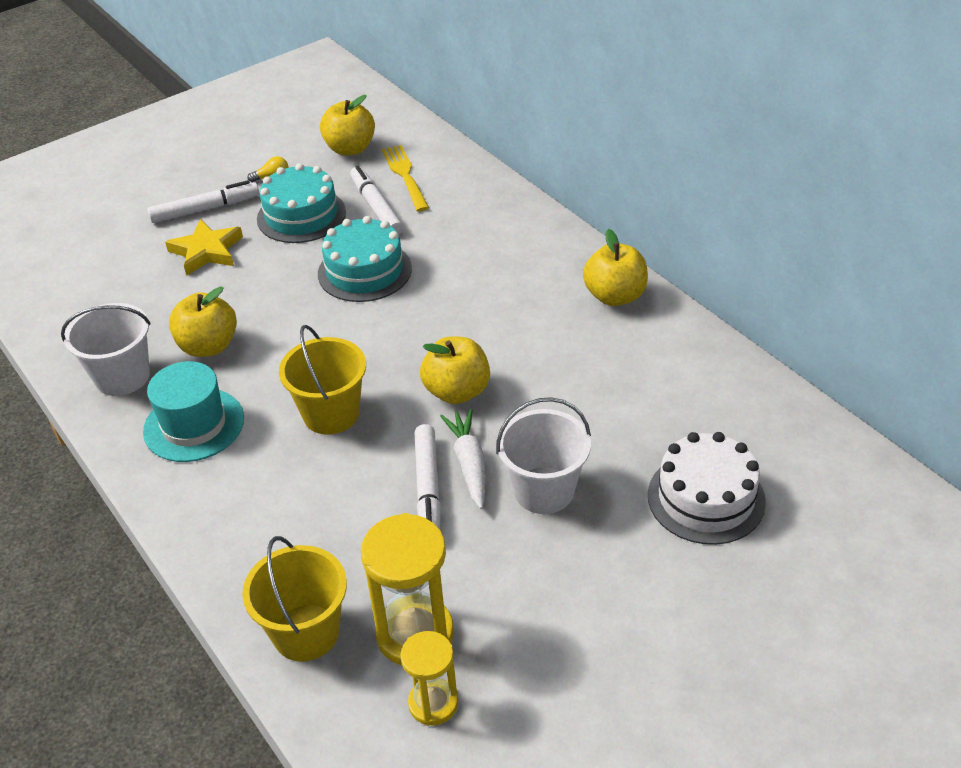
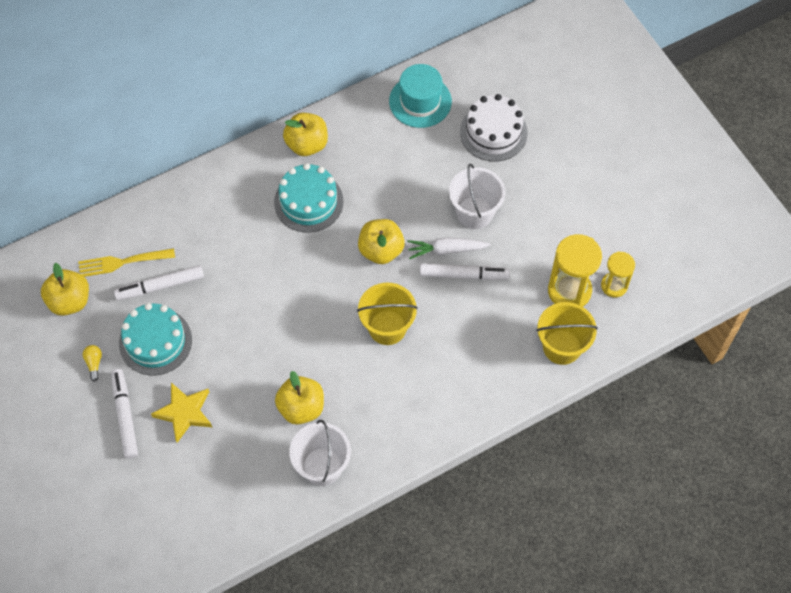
camera: 85 degrees left, 20 degrees up
(194, 425) = (381, 414): turquoise hat -> turquoise hat (420, 101)
(364, 271) = (239, 299): turquoise cake -> turquoise cake (308, 202)

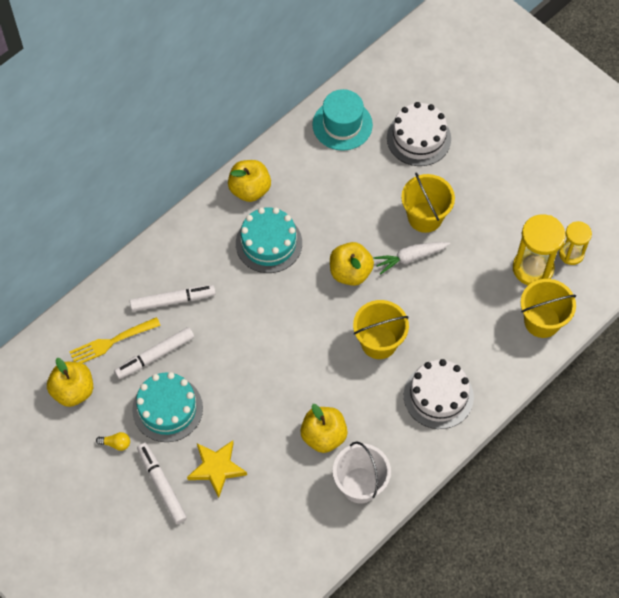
camera: 15 degrees left, 0 degrees up
(94, 363) = (116, 443): yellow light bulb -> yellow light bulb turned 120 degrees clockwise
(430, 396) = (438, 396): none -> white cake
(463, 275) = (433, 277): white marker -> white marker (173, 300)
(474, 212) = (425, 217): white bucket -> yellow bucket

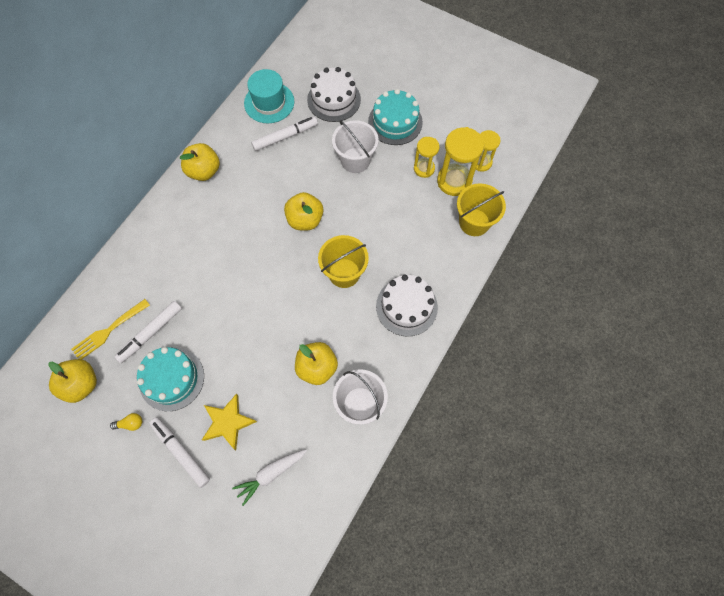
camera: 15 degrees left, 5 degrees up
(173, 300) = (157, 280): white marker -> white marker (285, 136)
(269, 243) = (230, 211): turquoise cake -> turquoise cake (395, 122)
(410, 258) = (352, 196): white carrot -> white carrot (271, 474)
(425, 217) = (355, 160): yellow bucket -> white bucket
(502, 245) = (424, 168): none -> yellow hourglass

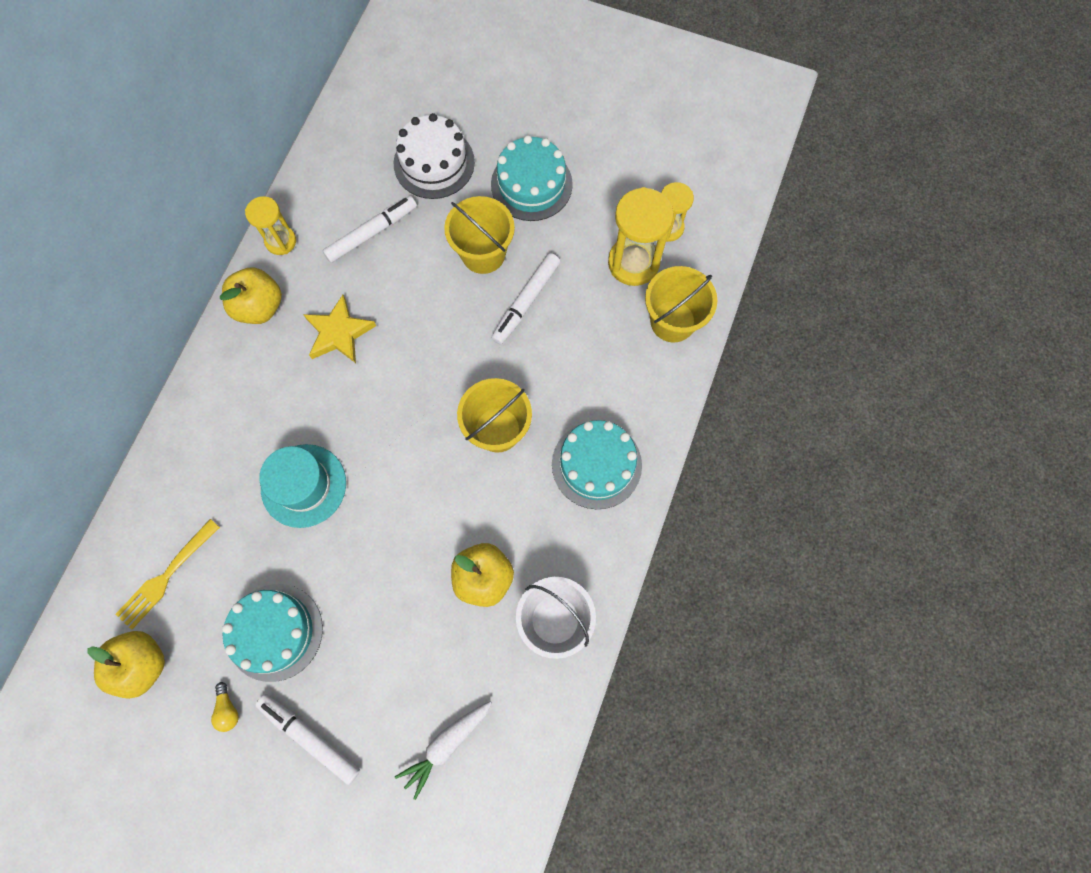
camera: 10 degrees left, 5 degrees up
(130, 423) = (228, 709): yellow light bulb -> yellow light bulb turned 90 degrees clockwise
(150, 333) = (230, 569): white marker -> white marker (526, 302)
(228, 422) = (370, 681): yellow star -> yellow star (339, 333)
(269, 102) = (337, 182): turquoise hat -> turquoise hat (303, 485)
(305, 220) = (425, 358): yellow apple -> none
(355, 160) = (483, 253): white bucket -> yellow bucket
(406, 306) = (596, 464): white cake -> turquoise cake
(424, 168) = (586, 250): yellow hourglass -> yellow hourglass (281, 241)

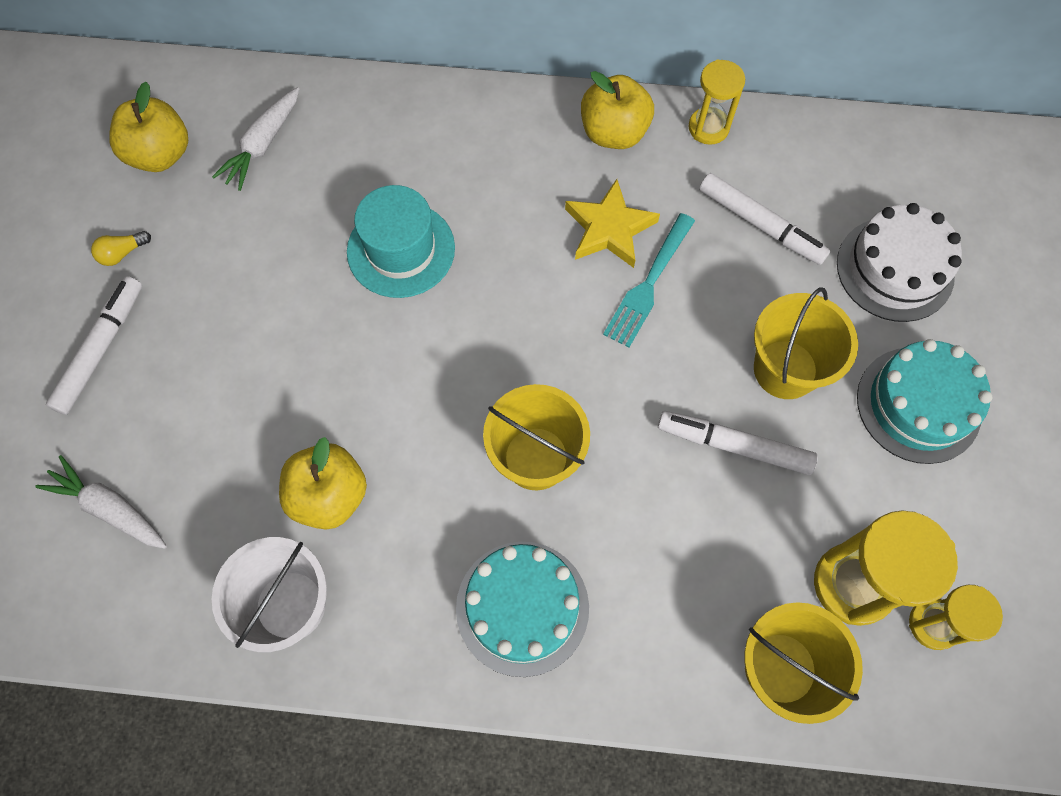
camera: 75 degrees right, 5 degrees down
(166, 575) = (263, 145): yellow fork -> white carrot
(275, 632) = (218, 273): turquoise cake -> none
(391, 319) = (649, 283): none -> turquoise fork

